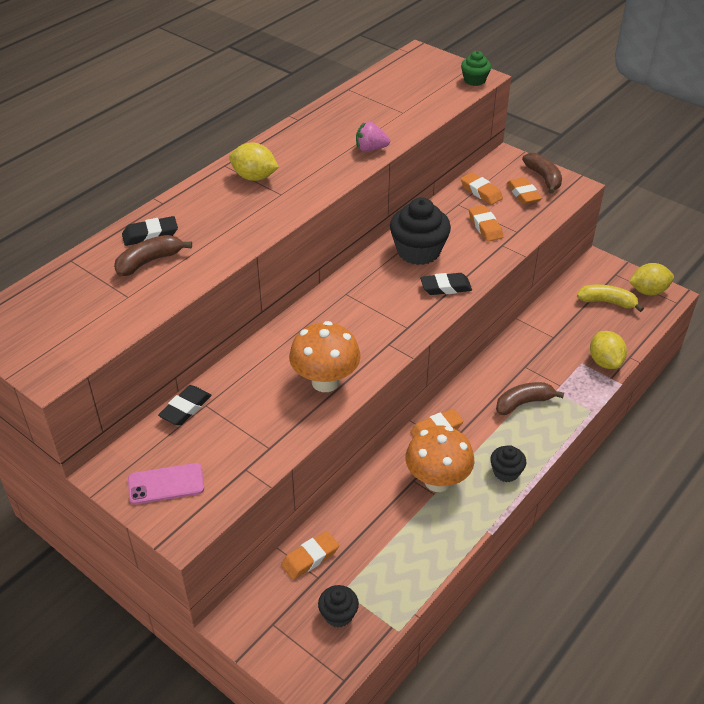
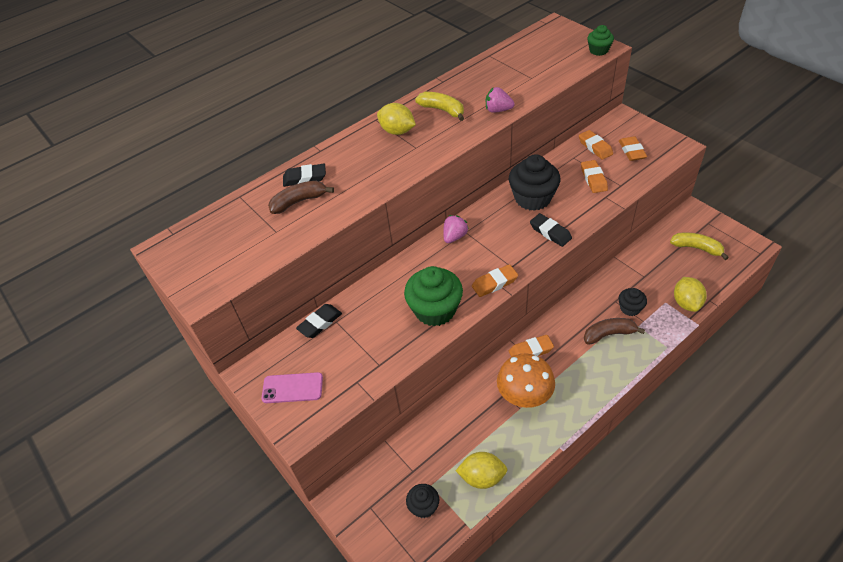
camera: 15 degrees right, 5 degrees up
(304, 152) = (442, 110): none -> yellow banana
(310, 558) = (409, 453): orange eraser -> orange eraser (494, 283)
(325, 382) = (435, 310): orange mushroom -> green cupcake
(333, 299) = (454, 236): none -> pink strawberry
(445, 287) = (550, 232): black eraser -> black eraser turned 45 degrees clockwise
(506, 472) = (584, 396): black cupcake -> black cupcake (630, 308)
(543, 178) = (652, 137): brown banana -> none
(648, 291) = (735, 241): yellow lemon -> yellow lemon (482, 477)

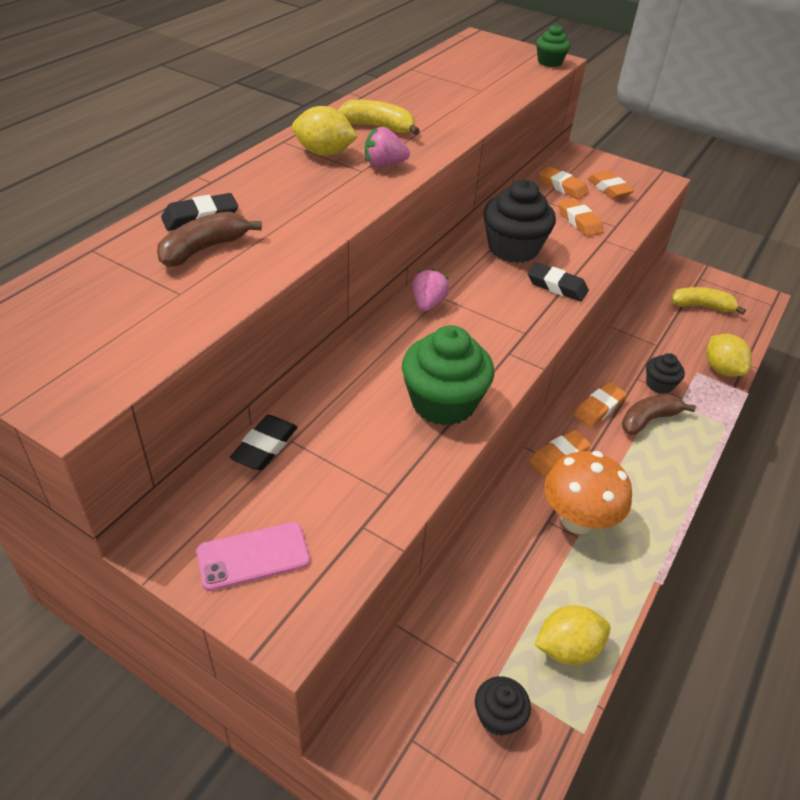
camera: 25 degrees left, 5 degrees down
(494, 283) = (513, 356): orange eraser -> orange eraser (599, 408)
(498, 110) = (457, 124): pink strawberry -> pink strawberry (384, 165)

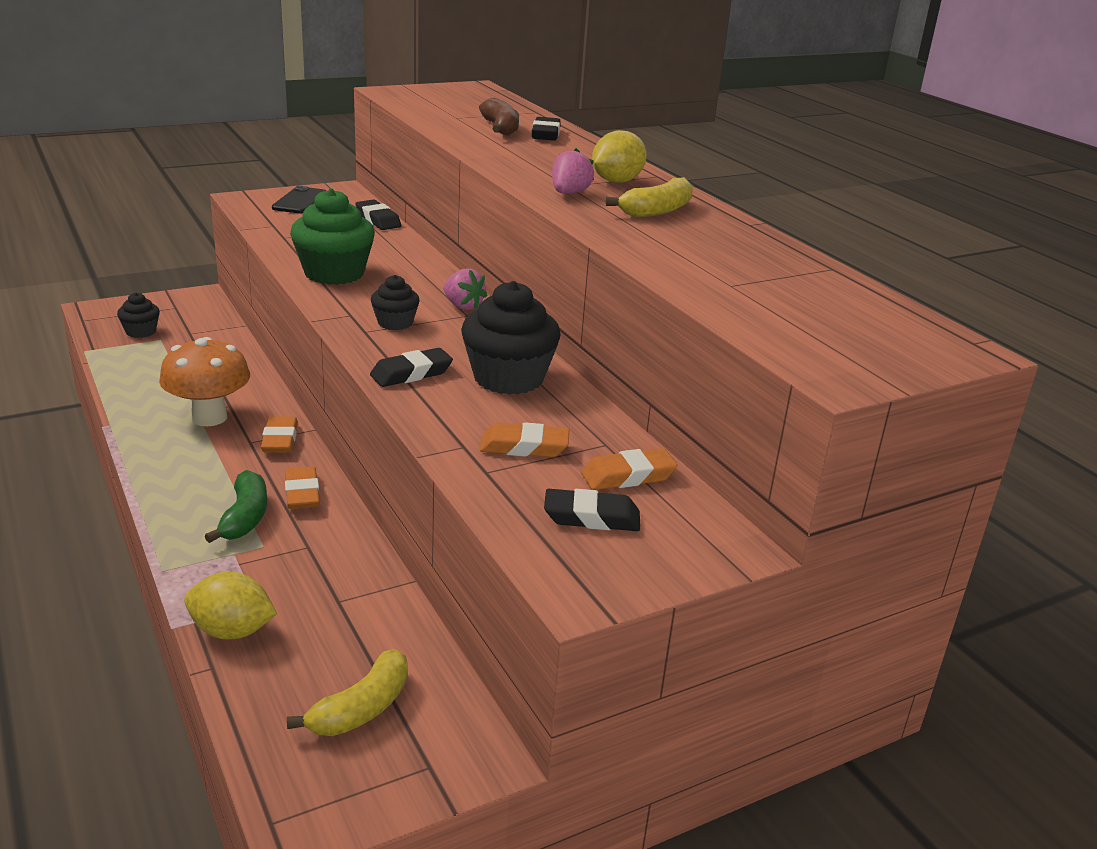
camera: 120 degrees right, 15 degrees down
(253, 556) = (300, 201): pink phone -> black phone
(549, 62) = (824, 368): green cupcake -> none
(567, 648) = (133, 368): yellow lemon -> none
(609, 189) = (591, 517): orange eraser -> black eraser
(649, 420) = (244, 517): brown banana -> green banana
(659, 384) = (278, 557): black cupcake -> black cupcake (395, 323)

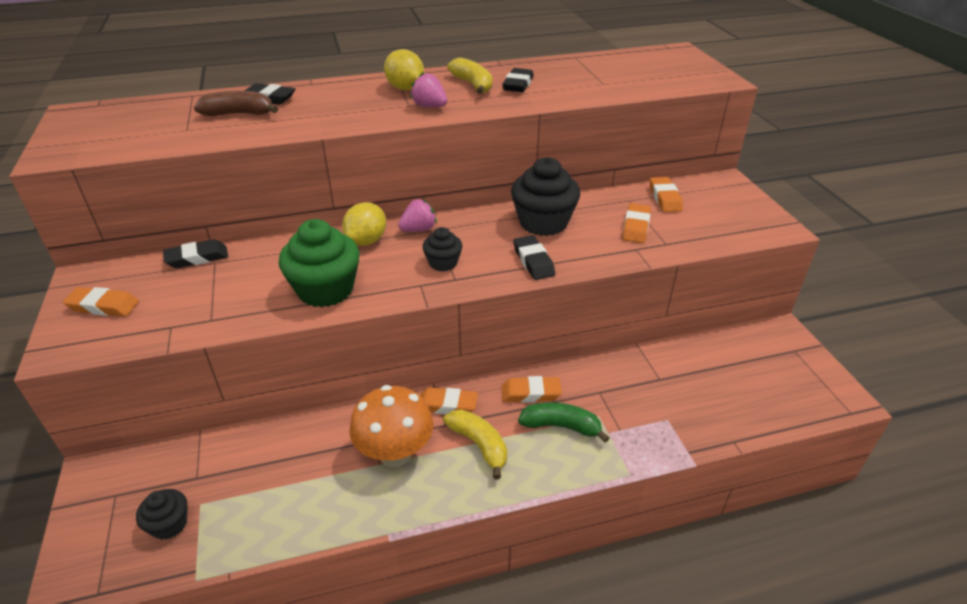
camera: 75 degrees left, 10 degrees up
(232, 631) = (697, 431): yellow lemon -> yellow lemon (366, 241)
(300, 201) = (103, 306): black phone -> orange eraser
(361, 708) = (757, 373): yellow banana -> yellow banana (479, 445)
(591, 517) = (709, 215): black eraser -> black eraser (518, 85)

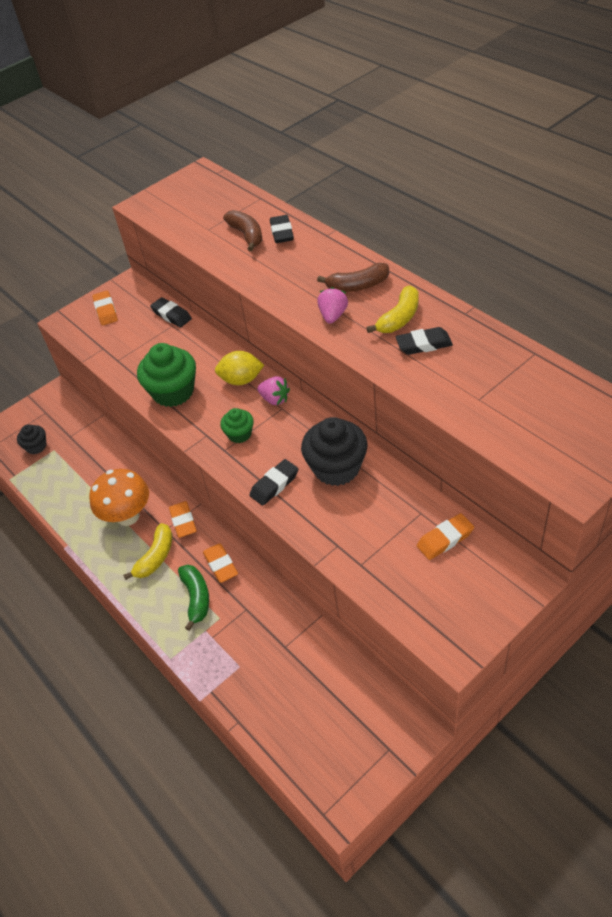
camera: 70 degrees right, 10 degrees up
(405, 88) = (357, 286): yellow lemon -> brown banana
(443, 263) = (239, 434): black cupcake -> green cupcake
(636, 227) = (373, 533): orange eraser -> none

